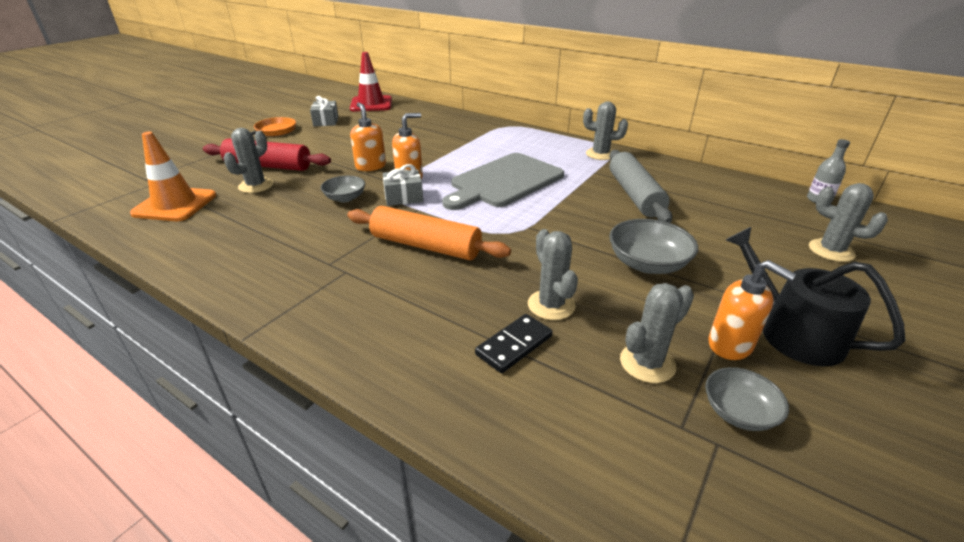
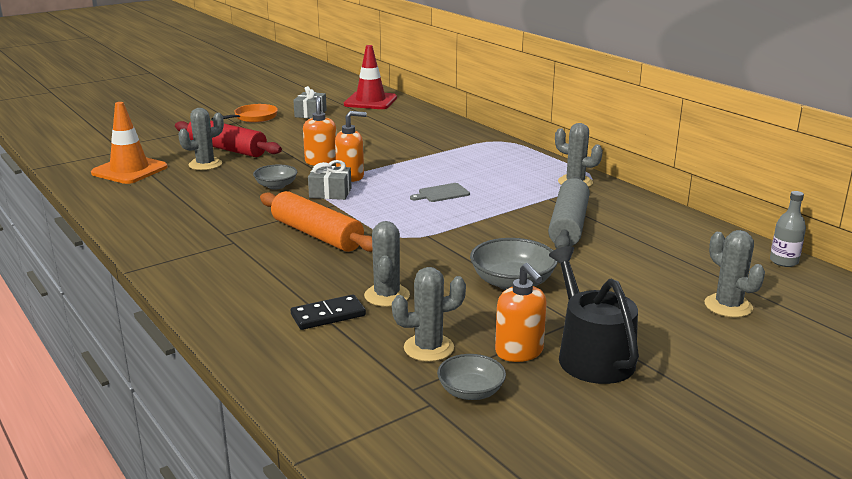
camera: 20 degrees right, 10 degrees down
(504, 181) = (441, 193): grey cutting board -> grey cutting board, size x0.40

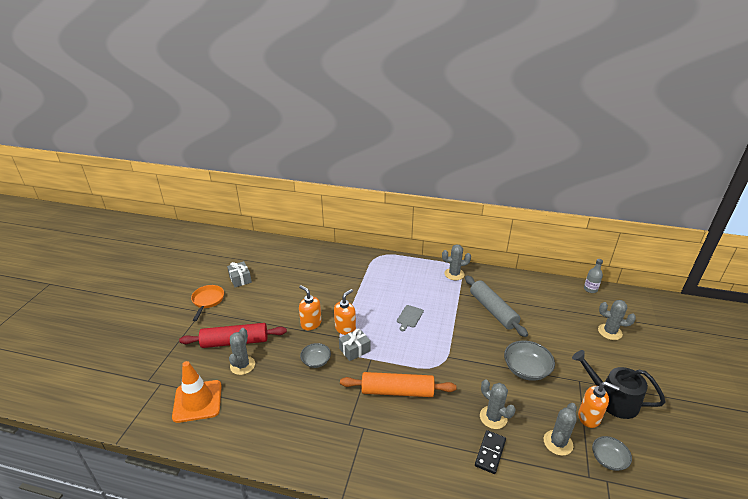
camera: 40 degrees left, 10 degrees up
(370, 101) = (261, 250): red traffic cone -> none

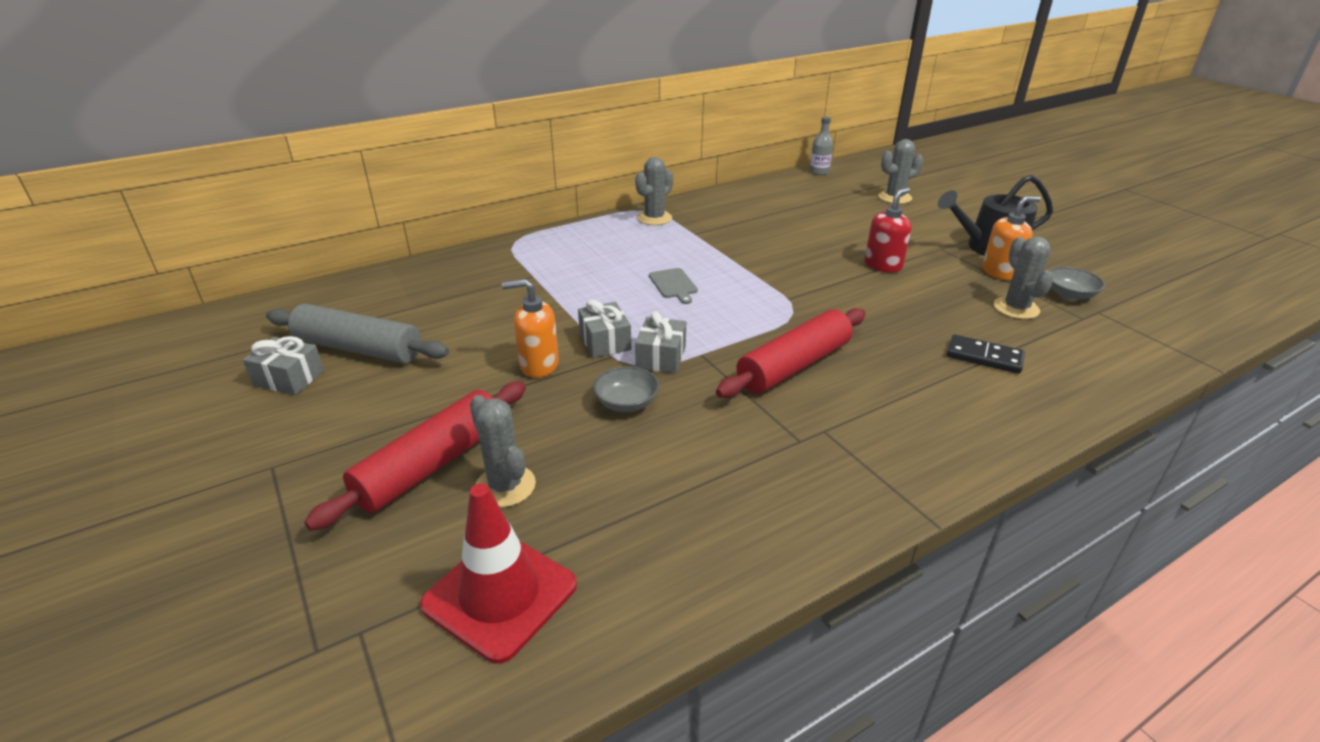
camera: 45 degrees left, 0 degrees up
(197, 401) = (500, 595): orange traffic cone -> red traffic cone
(207, 301) = (260, 444): orange pan -> none
(345, 328) = (605, 341): orange soap dispenser -> grey gift
(397, 391) = (794, 366): orange rolling pin -> red rolling pin
(490, 453) = (984, 357): black domino -> black domino turned 45 degrees counterclockwise
(493, 310) = (759, 231): grey rolling pin -> grey rolling pin (359, 348)
(493, 417) = (930, 325): grey cactus -> none
(526, 369) = (883, 265): grey bowl -> red soap dispenser

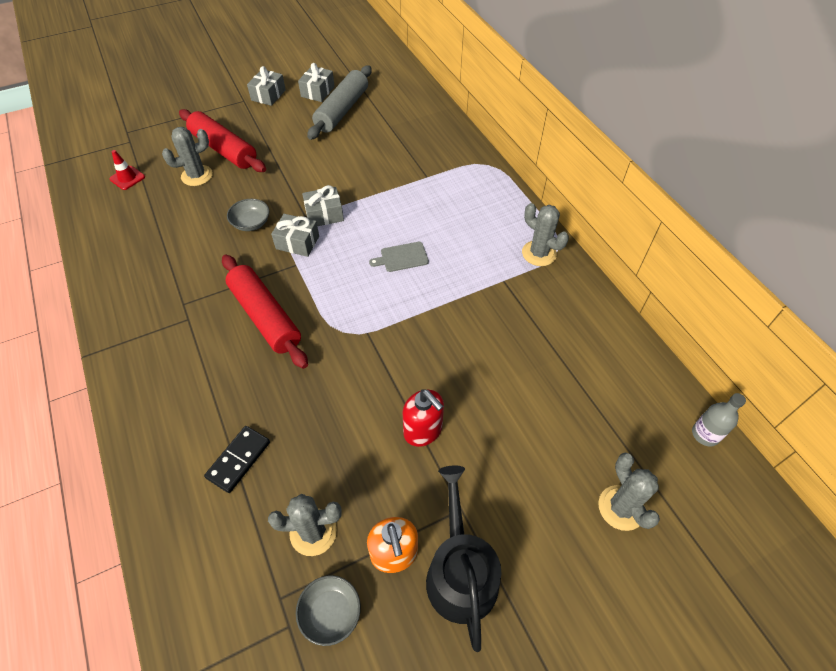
camera: 95 degrees right, 20 degrees up
(270, 435) = (268, 95): none -> grey gift
(500, 595) = (127, 178): red traffic cone -> red traffic cone, size x0.50
(538, 365) = (304, 184): orange soap dispenser -> none

